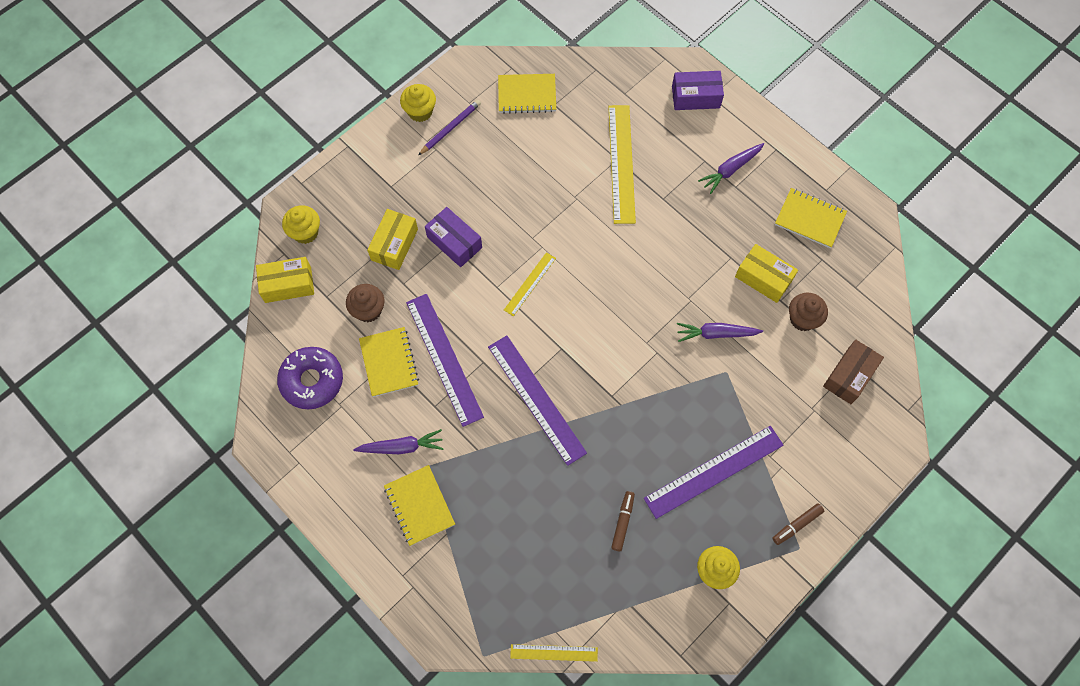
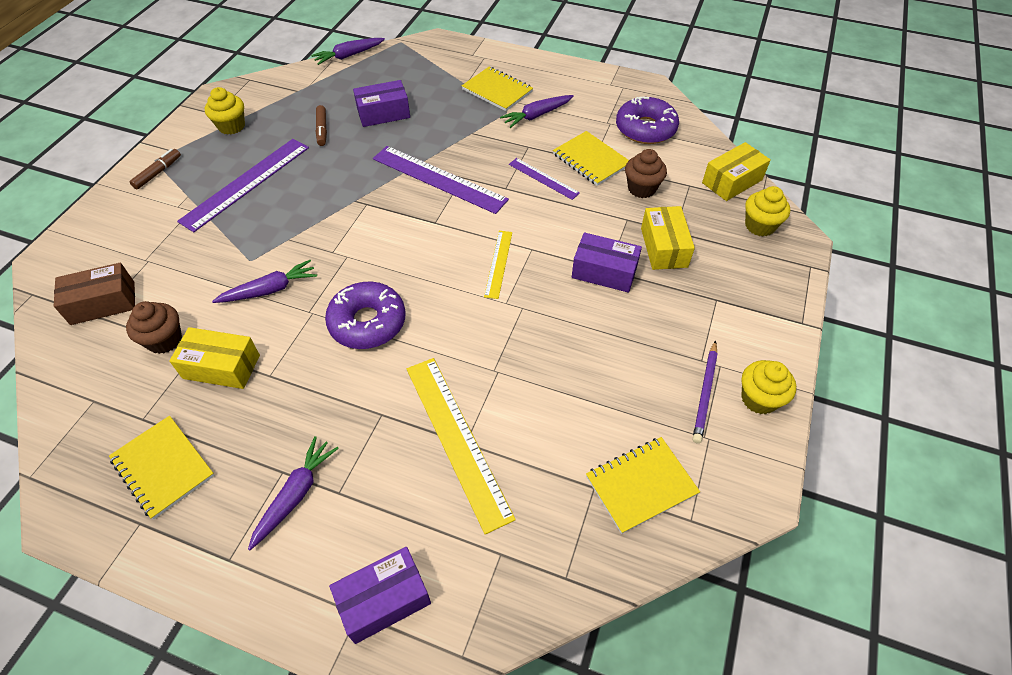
camera: 155 degrees right, 15 degrees down
(444, 359) = (543, 178): purple ruler -> purple ruler, size x0.54
(552, 521) = (383, 113): none -> purple box
(554, 653) = (349, 56): yellow ruler -> purple carrot
(650, 272) = (367, 322): none -> purple donut
(810, 219) = (163, 467): yellow notebook -> yellow notebook turned 45 degrees clockwise
(849, 376) = (103, 303): brown box -> brown box turned 60 degrees clockwise

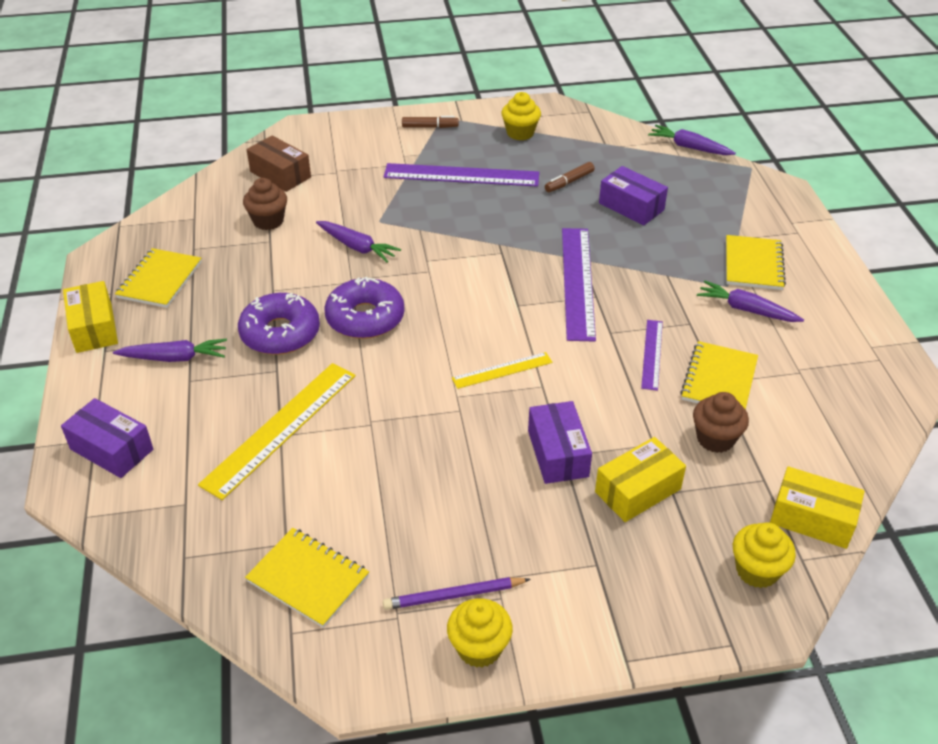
camera: 60 degrees right, 10 degrees down
(221, 367) = (263, 261): yellow box -> yellow box (94, 328)
(645, 129) = (823, 406): purple donut -> purple donut (280, 333)

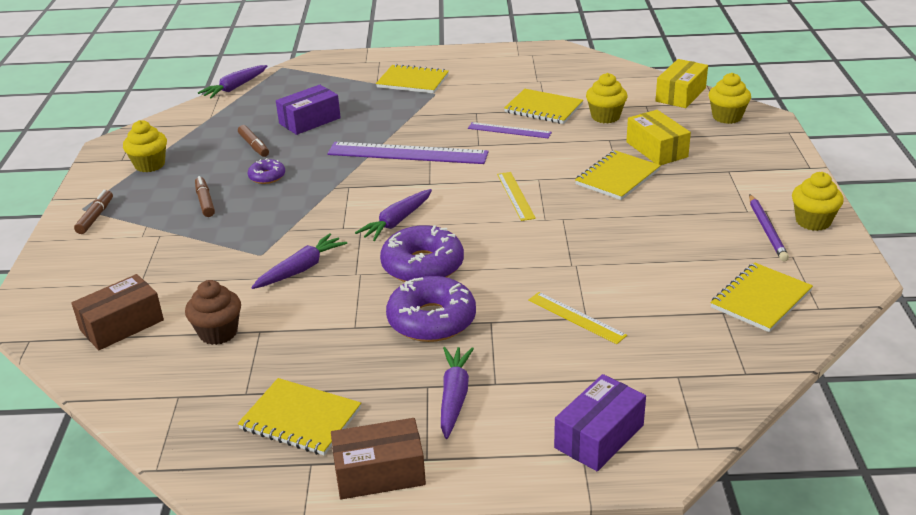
camera: 80 degrees left, 10 degrees down
(94, 328) = (379, 473): yellow box -> brown box
(280, 428) = (576, 317): yellow ruler -> yellow ruler, size x0.54
(461, 175) = (205, 202): purple ruler -> brown marker
(511, 200) = (267, 177): none -> purple donut
(558, 453) = (617, 177): purple box -> yellow notebook
(715, 439) = (605, 117): brown cupcake -> yellow cupcake
(746, 310) = (466, 90): purple carrot -> purple carrot (397, 221)

